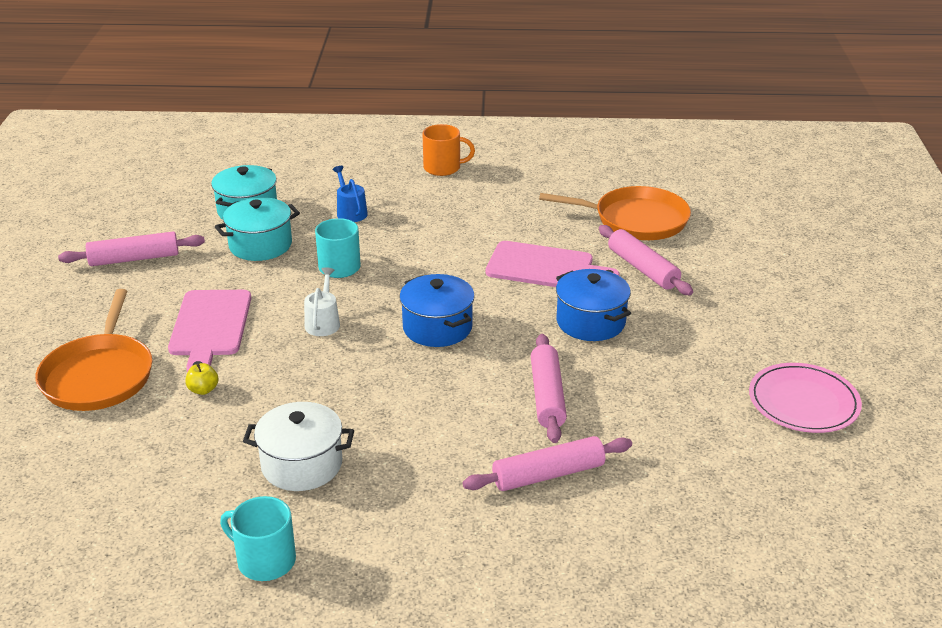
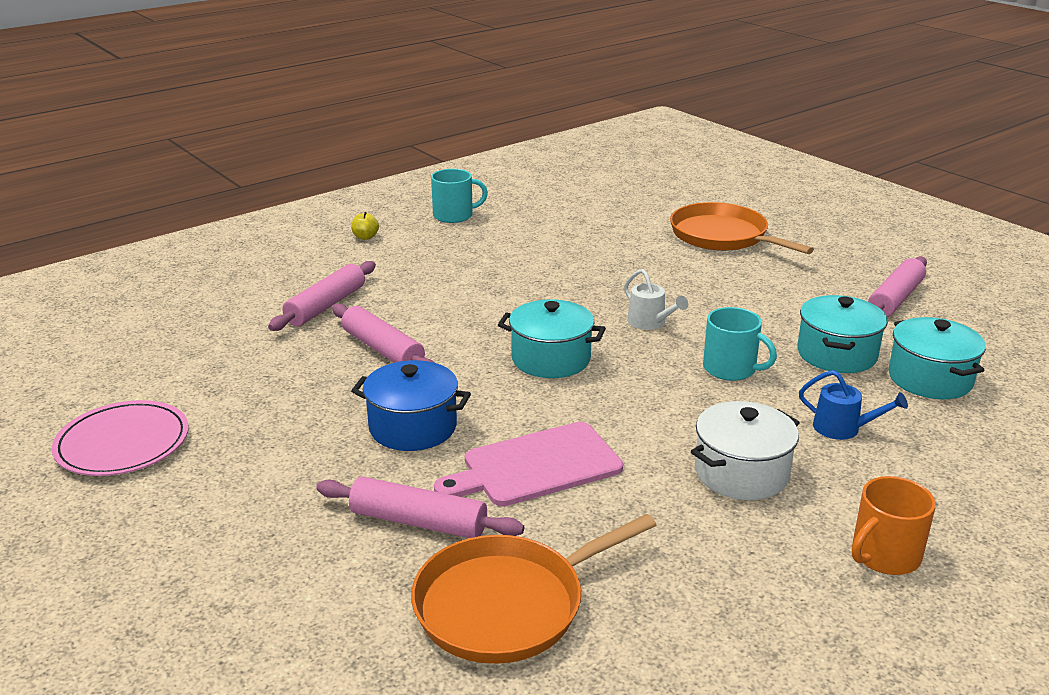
camera: 140 degrees right, 5 degrees down
(203, 390) = (642, 255): yellow apple -> yellow apple (365, 237)
(210, 326) = (723, 285): pink cutting board -> none
(302, 465) = (504, 250): white pot -> white pot (741, 473)
(437, 327) = (551, 359): blue pot -> turquoise pot

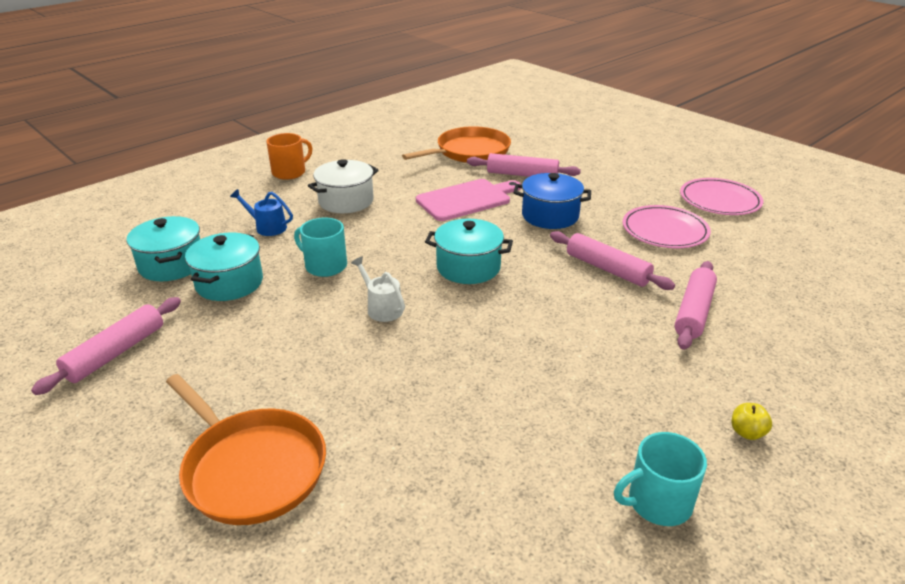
camera: 175 degrees right, 5 degrees up
(264, 395) = (665, 230): none -> pink plate

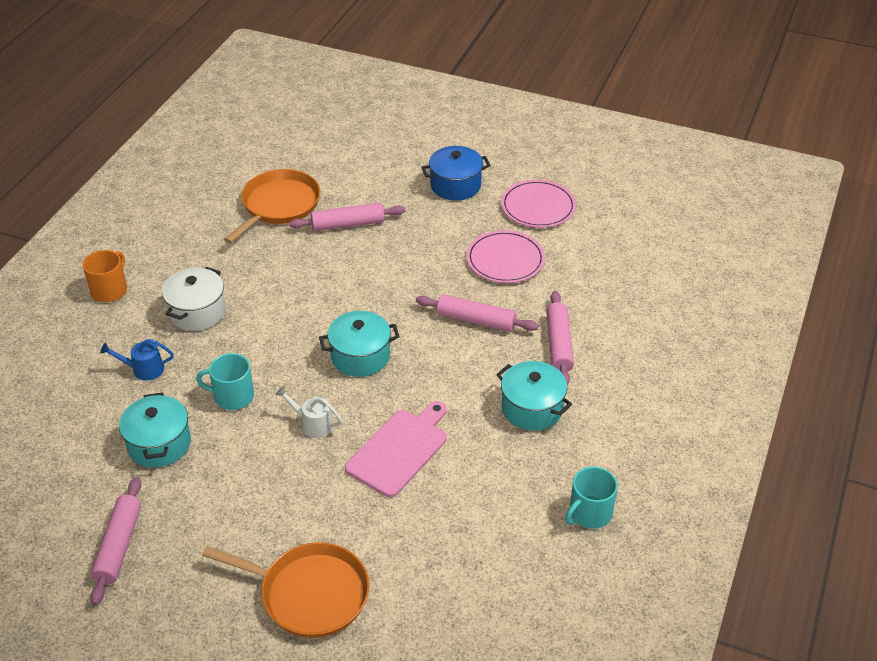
camera: 25 degrees left, 10 degrees up
(172, 265) = (86, 443): turquoise pot -> turquoise pot (532, 408)
(466, 199) = (313, 274): pink cutting board -> pink cutting board (399, 450)
(550, 216) = (400, 272): blue pot -> blue pot (455, 185)
(747, 432) = (627, 440): yellow apple -> none

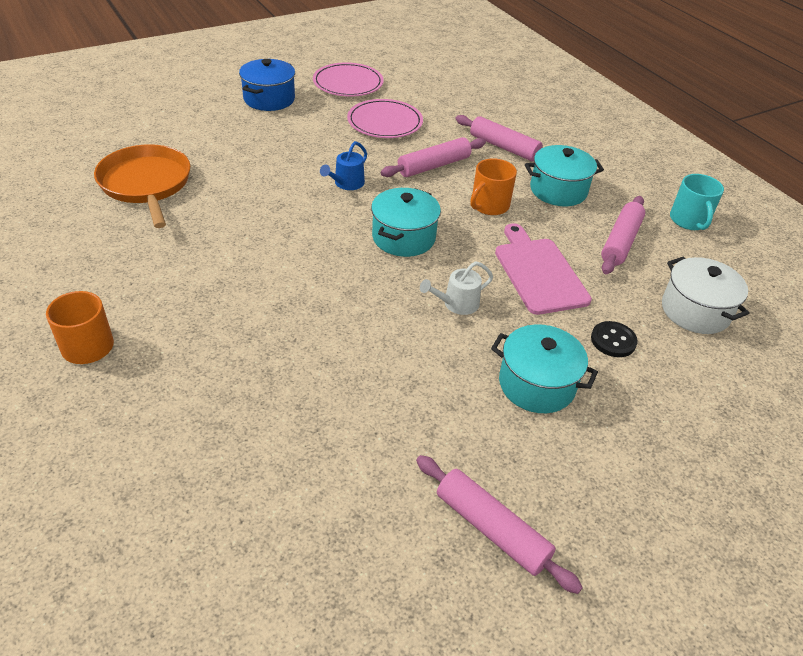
camera: 55 degrees left, 0 degrees up
(143, 369) = (246, 379): blue watering can -> blue watering can (346, 183)
(159, 444) = (371, 420): turquoise pot -> turquoise pot (536, 384)
(197, 312) = (214, 301): white pot -> white pot (695, 311)
(232, 396) = (363, 335): turquoise mug -> none
(309, 594) = (668, 410): orange pan -> none
(348, 224) = (232, 164): pink rolling pin -> pink rolling pin (620, 242)
(359, 530) = (613, 340): none -> black button
(458, 379) = (489, 205): none -> orange mug

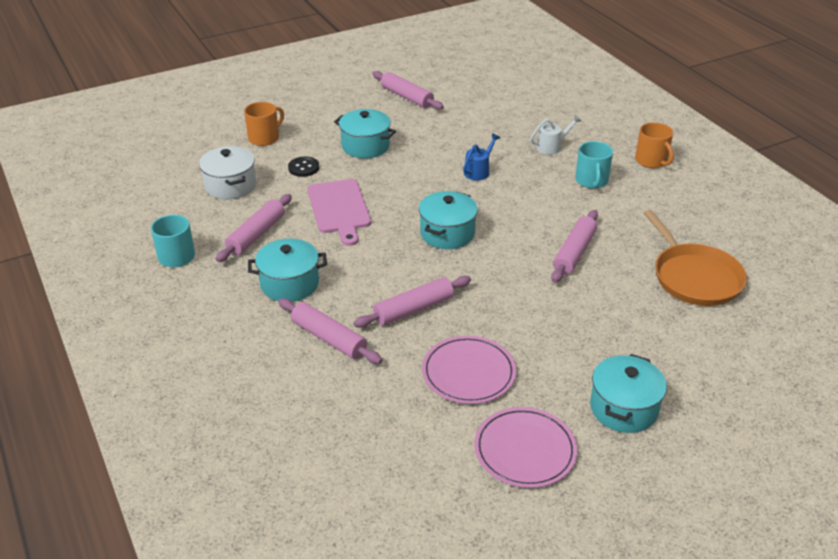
camera: 175 degrees left, 5 degrees down
(199, 309) = (591, 181): none -> turquoise mug
(263, 212) = (574, 253): none -> pink rolling pin
(269, 99) = (623, 408): blue pot -> turquoise pot
(346, 183) = (503, 284): blue watering can -> blue watering can (478, 171)
(457, 304) = (409, 187): white watering can -> white watering can (551, 147)
(489, 205) = (365, 265): orange mug -> orange mug (264, 138)

